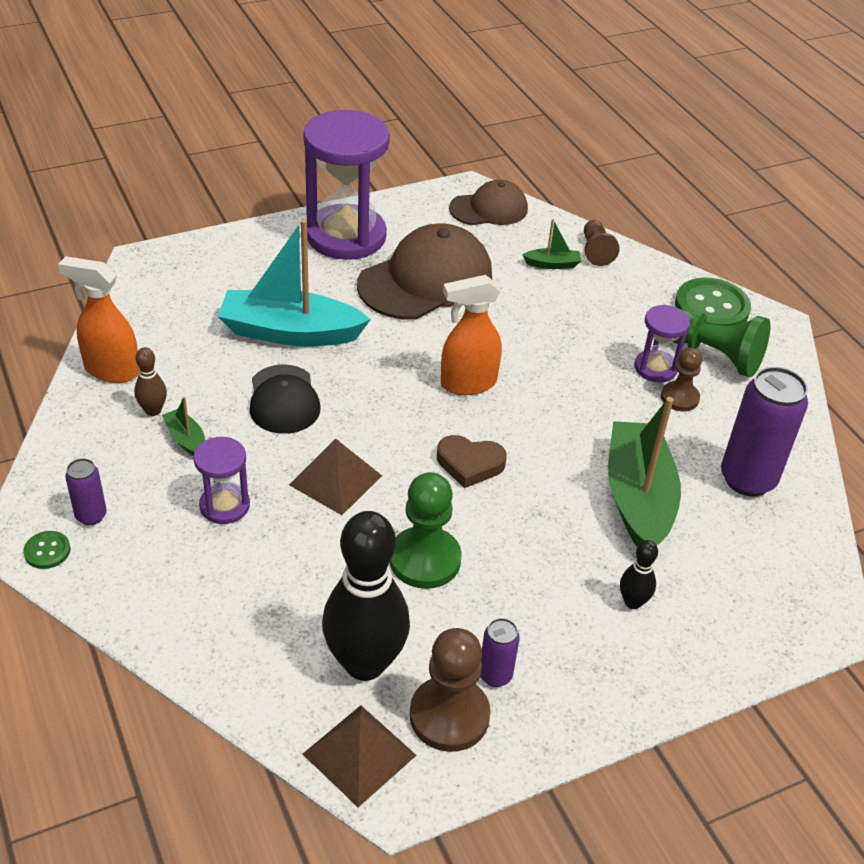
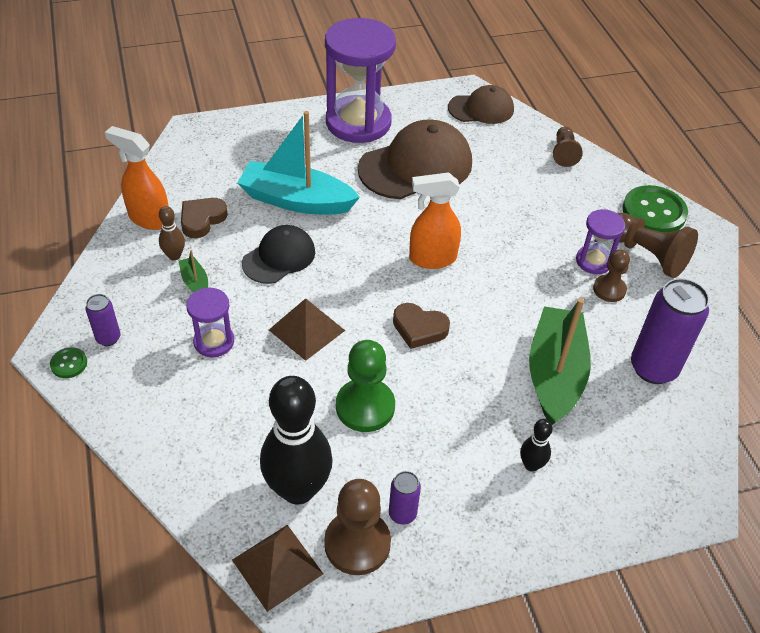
camera: 10 degrees right, 5 degrees up
(178, 365) = (202, 220): none -> brown heart
(283, 400) = (279, 257): black cap -> black cap turned 135 degrees counterclockwise
(552, 264) = (524, 161): green boat -> none
(714, 355) = (647, 255): green pawn -> brown pawn

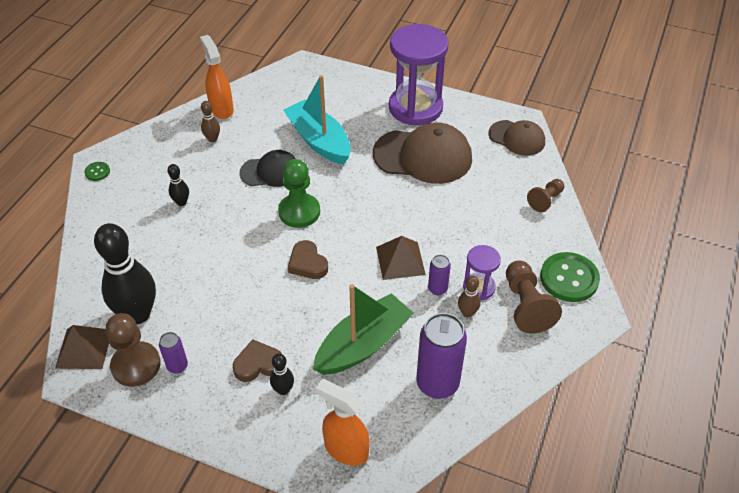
camera: 40 degrees right, 0 degrees up
(108, 338) = (130, 169): purple can -> purple can (437, 289)
(195, 283) = (207, 161): green boat -> none
(202, 220) = (250, 125): brown heart -> brown heart (258, 364)
(214, 342) = (181, 202): purple hourglass -> black bowling pin
(306, 330) = (239, 225): brown pyramid -> brown pyramid (400, 260)
(365, 407) = (223, 291): green pawn -> green pawn (299, 212)
(432, 259) = (365, 224): orange spray bottle -> orange spray bottle (346, 449)
(609, 289) = (467, 313): brown pawn -> brown bowling pin

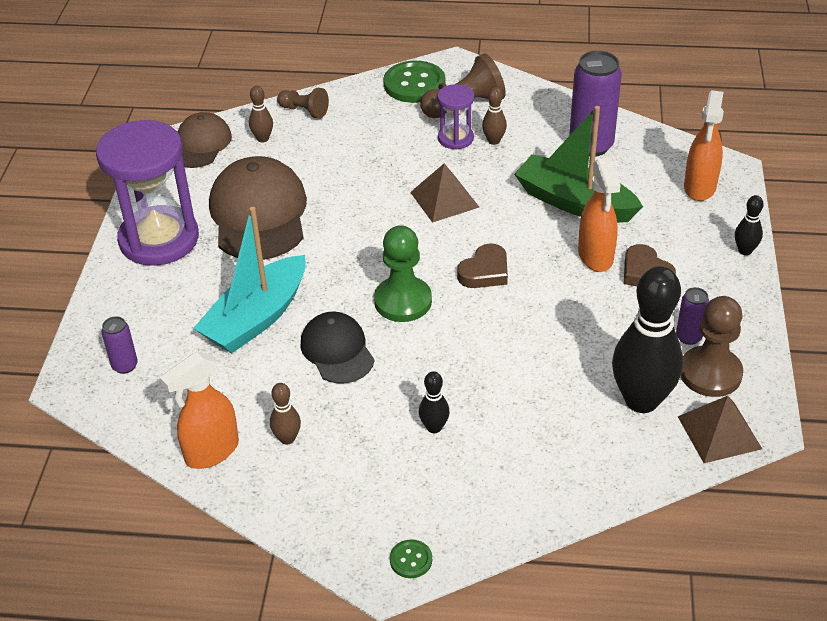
camera: 105 degrees left, 5 degrees down
(283, 390) = (664, 245): black bowling pin -> black bowling pin (745, 250)
(292, 337) = (595, 256): none -> orange spray bottle
(437, 289) = (472, 165): purple can -> purple can (125, 366)
(514, 171) = (263, 138): none -> brown bowling pin

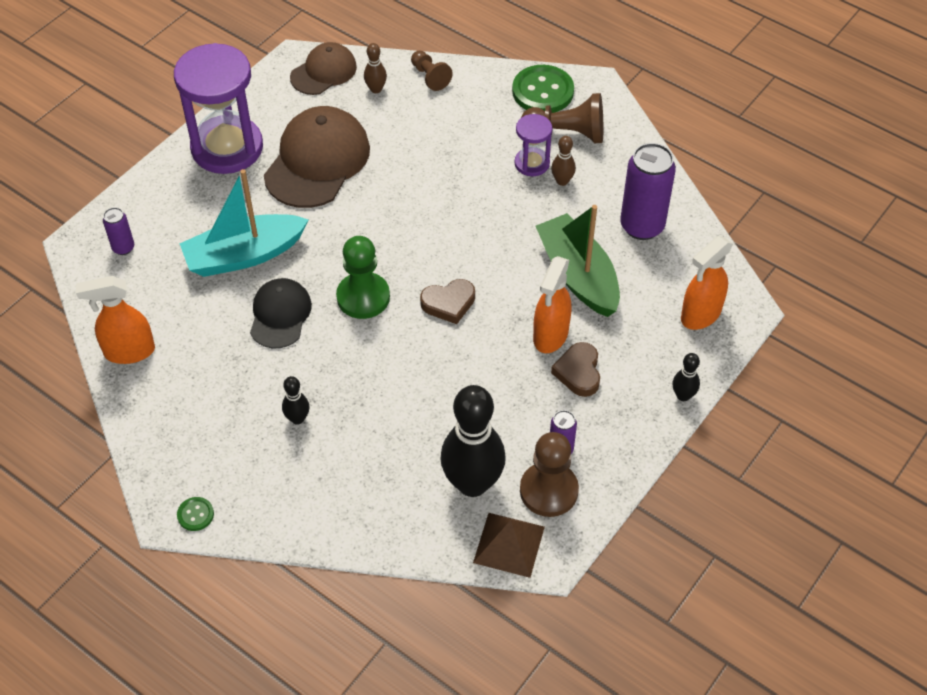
camera: 30 degrees right, 10 degrees up
(287, 438) = (188, 370): brown bowling pin -> none
(444, 199) = (473, 219): brown pyramid -> none

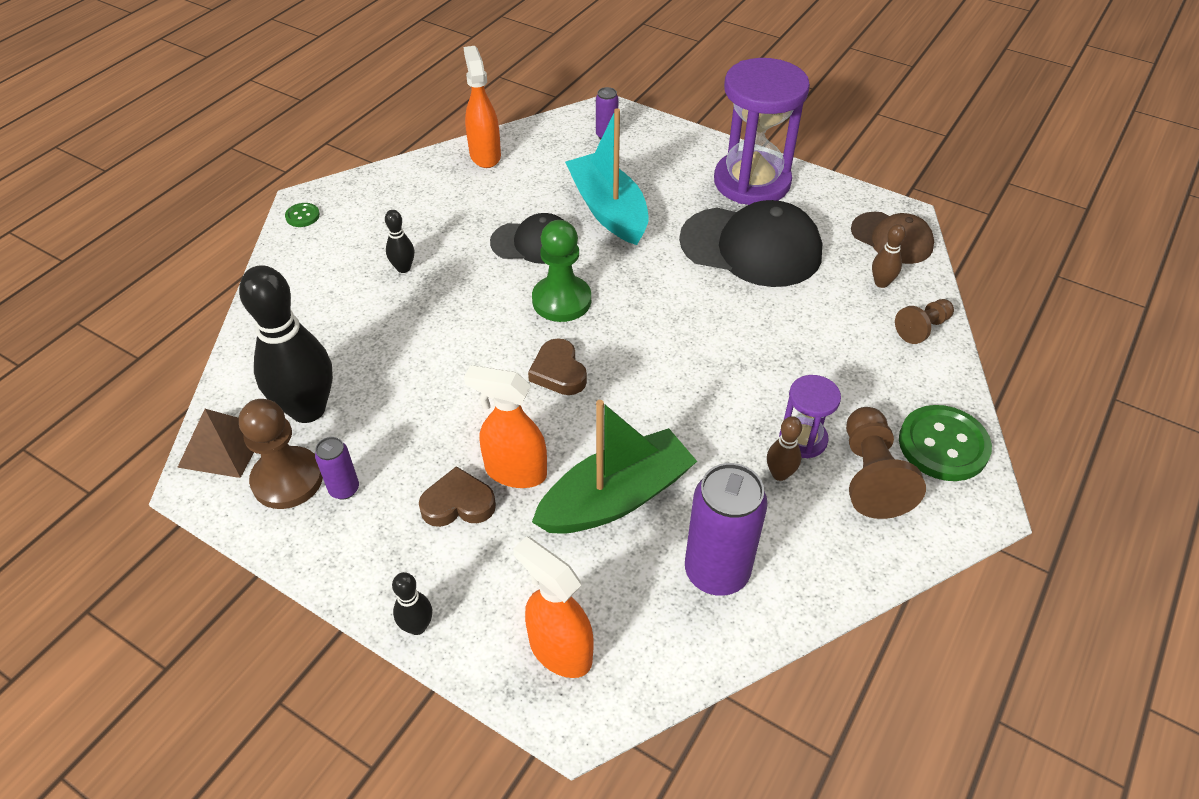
camera: 85 degrees right, 5 degrees down
(317, 161) = (751, 247): brown cap -> black cap

